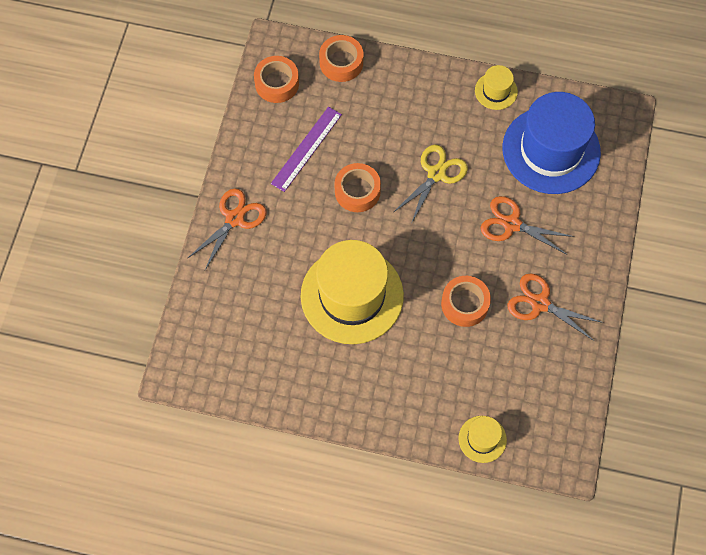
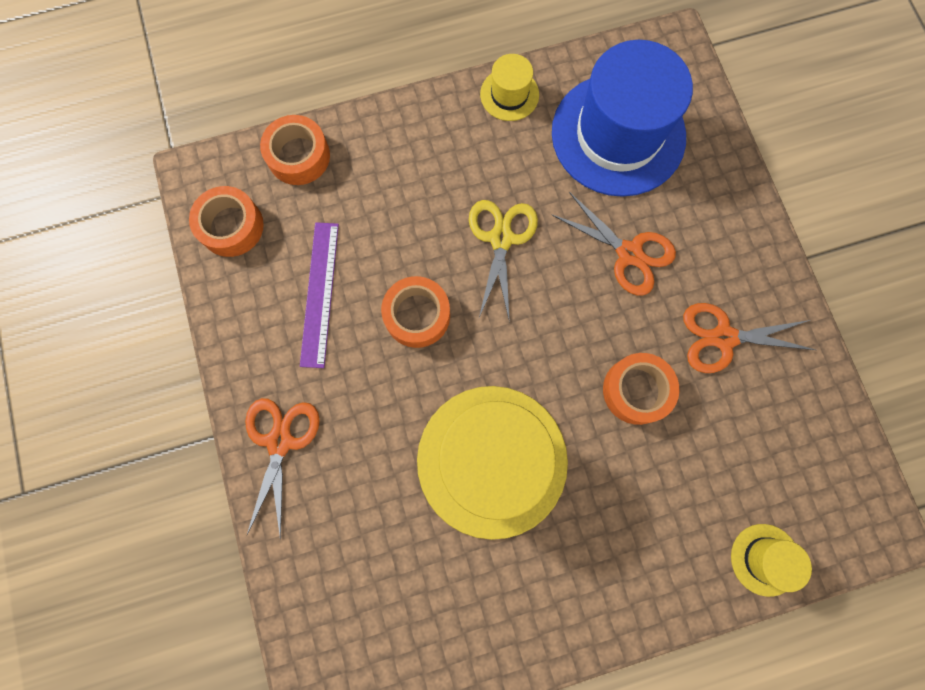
camera: 30 degrees left, 10 degrees up
(511, 224) = (629, 253): orange scissors -> orange scissors turned 135 degrees counterclockwise

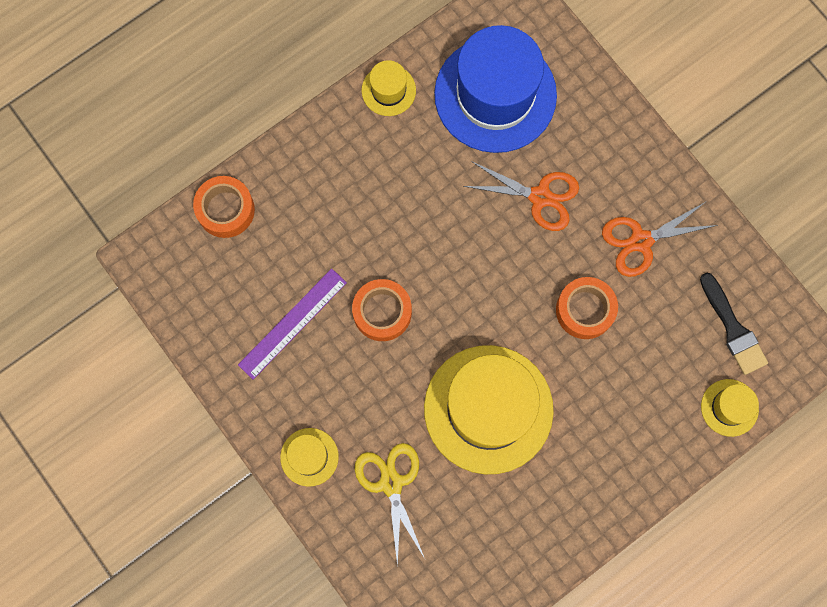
camera: 20 degrees left, 0 degrees up
(231, 226) = (192, 292): orange tape -> none
(280, 441) = (309, 457): orange scissors -> yellow hat
(319, 293) = (292, 323): purple ruler -> purple ruler turned 60 degrees clockwise
(501, 238) = (428, 221): yellow scissors -> yellow scissors (391, 483)
(797, 470) = (733, 328): none -> black brush

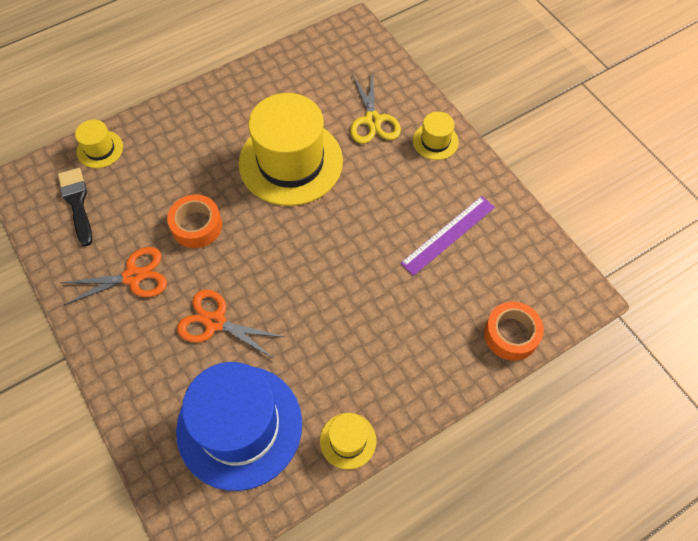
camera: 175 degrees left, 15 degrees down
(382, 312) = (370, 237): orange tape -> none

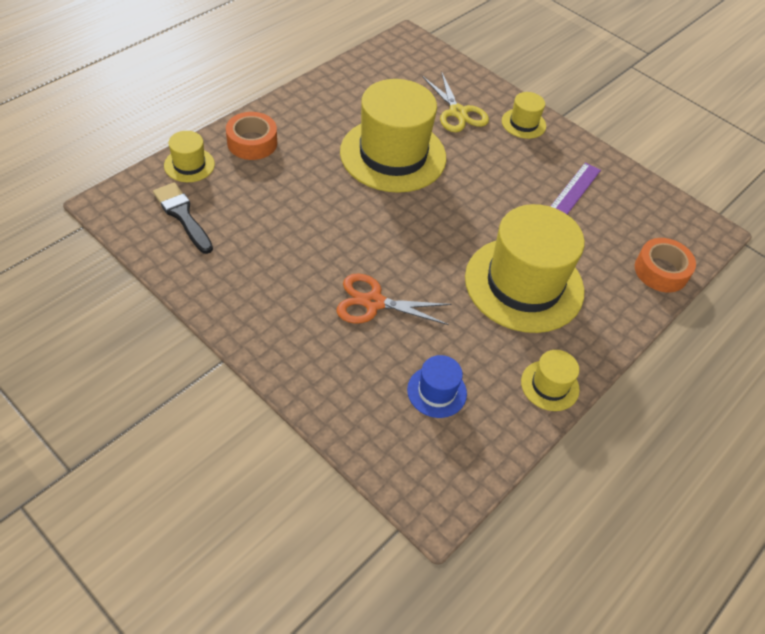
camera: 20 degrees left, 10 degrees down
(133, 277) = (270, 274): orange scissors -> none
(196, 226) = (320, 220): orange tape -> orange tape (252, 142)
(239, 426) = (436, 391): blue hat -> blue hat, size x0.45
(365, 326) = (524, 284): none -> yellow hat

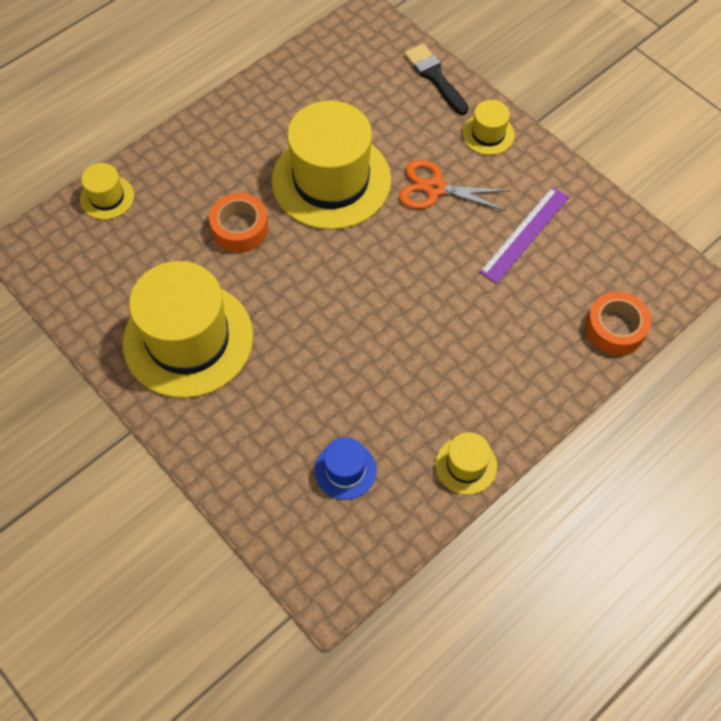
camera: 10 degrees right, 10 degrees up
(182, 215) = (97, 261): black brush -> black brush (435, 77)
(252, 142) = (176, 167): orange tape -> orange tape (240, 228)
(373, 302) = (290, 366): orange scissors -> orange scissors (434, 188)
(458, 112) = (412, 121): yellow scissors -> none
(524, 284) = (456, 345): yellow hat -> yellow hat (188, 339)

